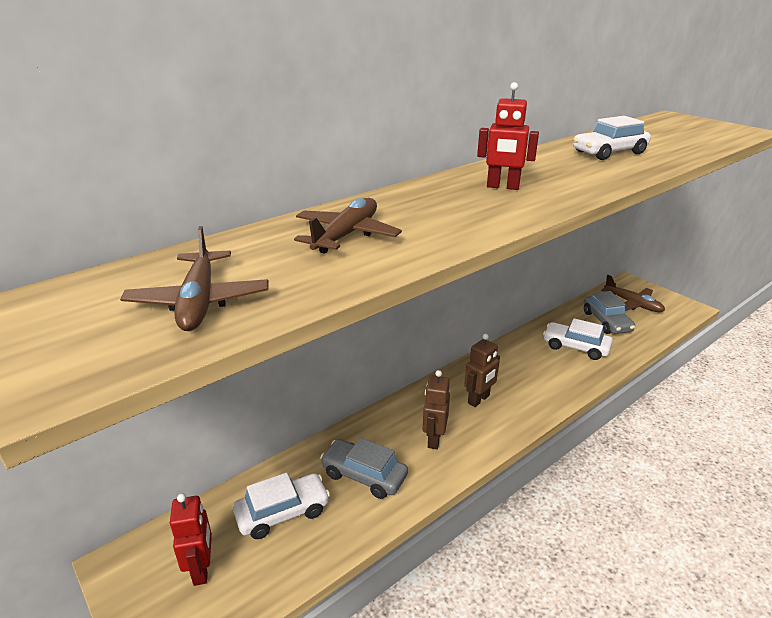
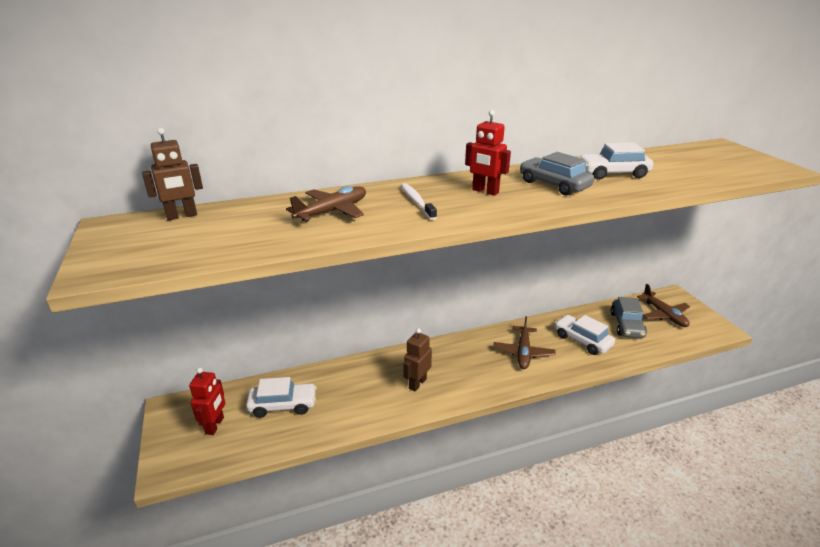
camera: 20 degrees right, 0 degrees up
(199, 301) = (204, 240): brown plane -> brown plane (523, 352)
(364, 475) = (351, 395): grey car -> grey car (554, 185)
(438, 208) = (416, 201): none -> white toothbrush
(479, 399) = (471, 363): brown robot -> brown robot (182, 216)

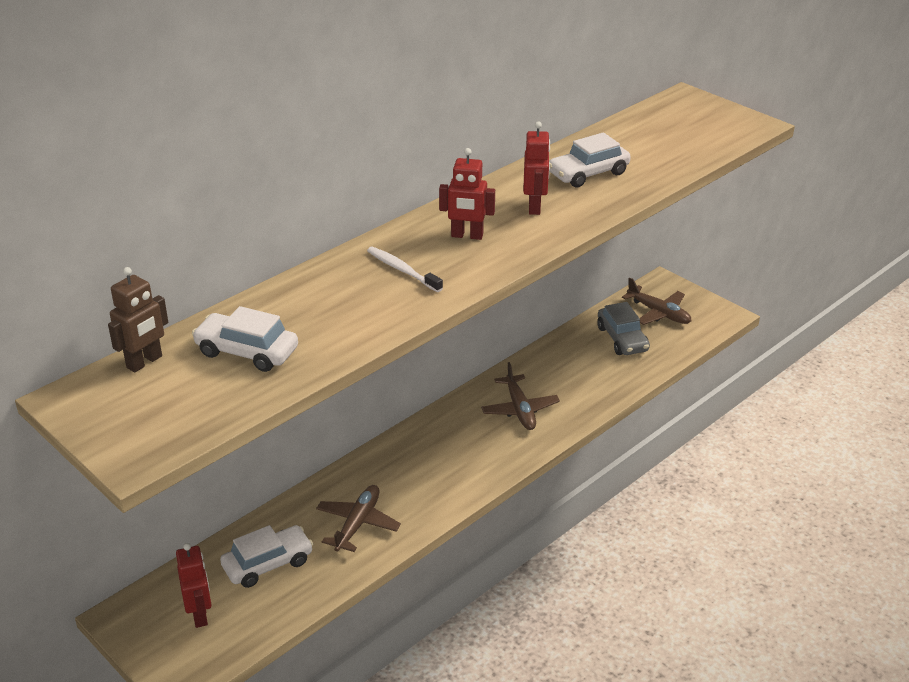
camera: 25 degrees left, 5 degrees up
(332, 211) = (319, 309): brown plane -> brown plane (358, 524)
(417, 383) = (415, 486): brown robot -> none
(554, 185) = (535, 207): grey car -> red robot
(582, 340) = (580, 374): white car -> white car (247, 352)

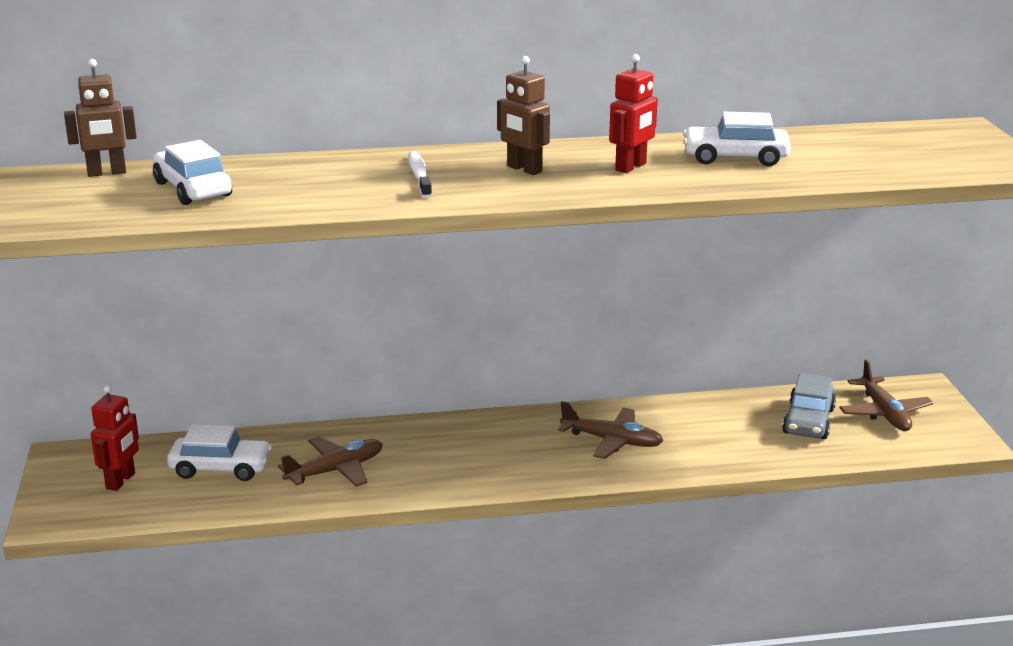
camera: 35 degrees right, 10 degrees down
(467, 236) = (524, 169): red robot -> brown robot
(519, 409) = (612, 441): brown plane -> brown plane turned 90 degrees counterclockwise

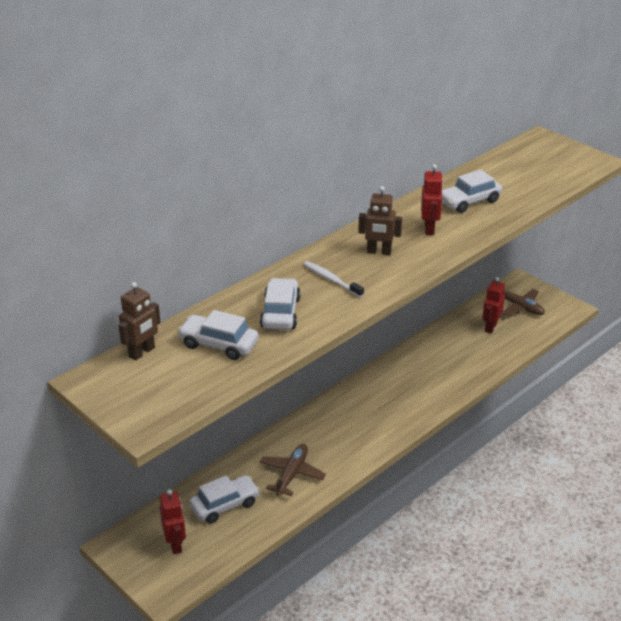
camera: 35 degrees left, 10 degrees up
(307, 185) = (280, 313): none -> white car
(612, 441) = (412, 384): brown plane -> none
(808, 421) = (490, 327): grey car -> red robot

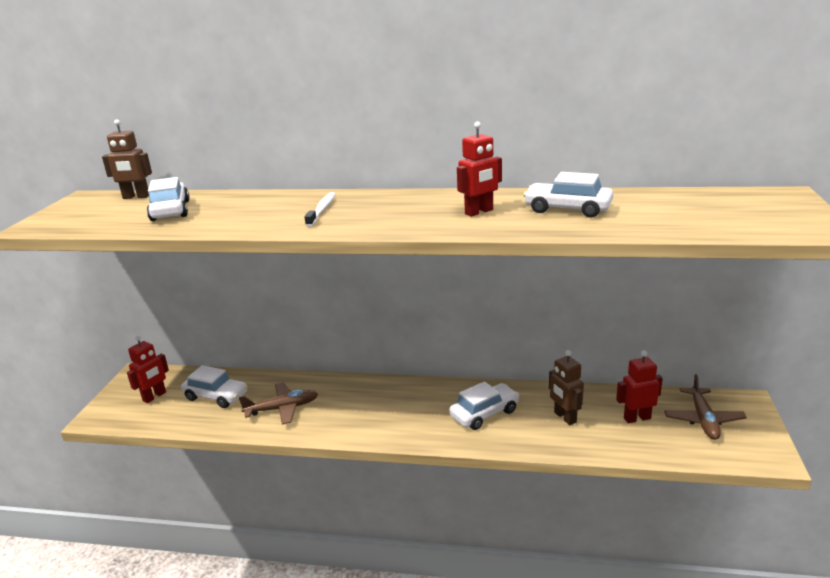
camera: 55 degrees right, 10 degrees down
(280, 313) = (242, 212): white car -> white car (484, 413)
(379, 252) = (398, 209): brown robot -> brown robot (564, 417)

